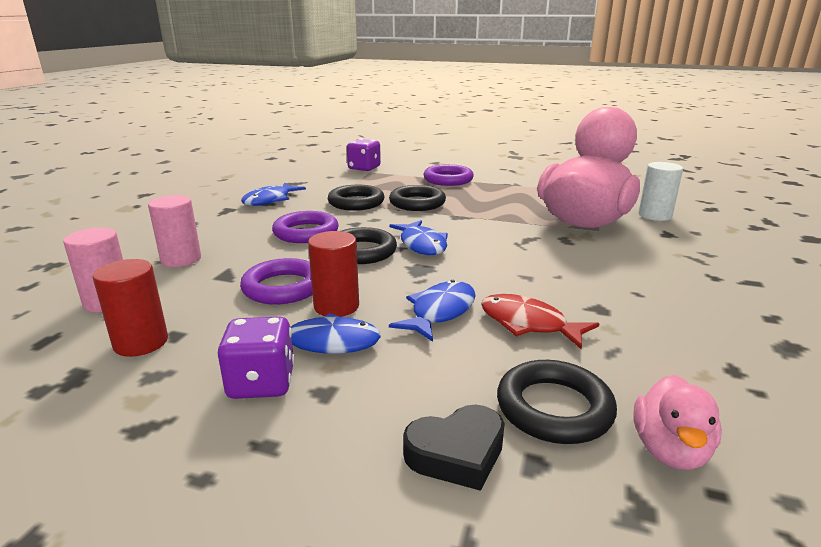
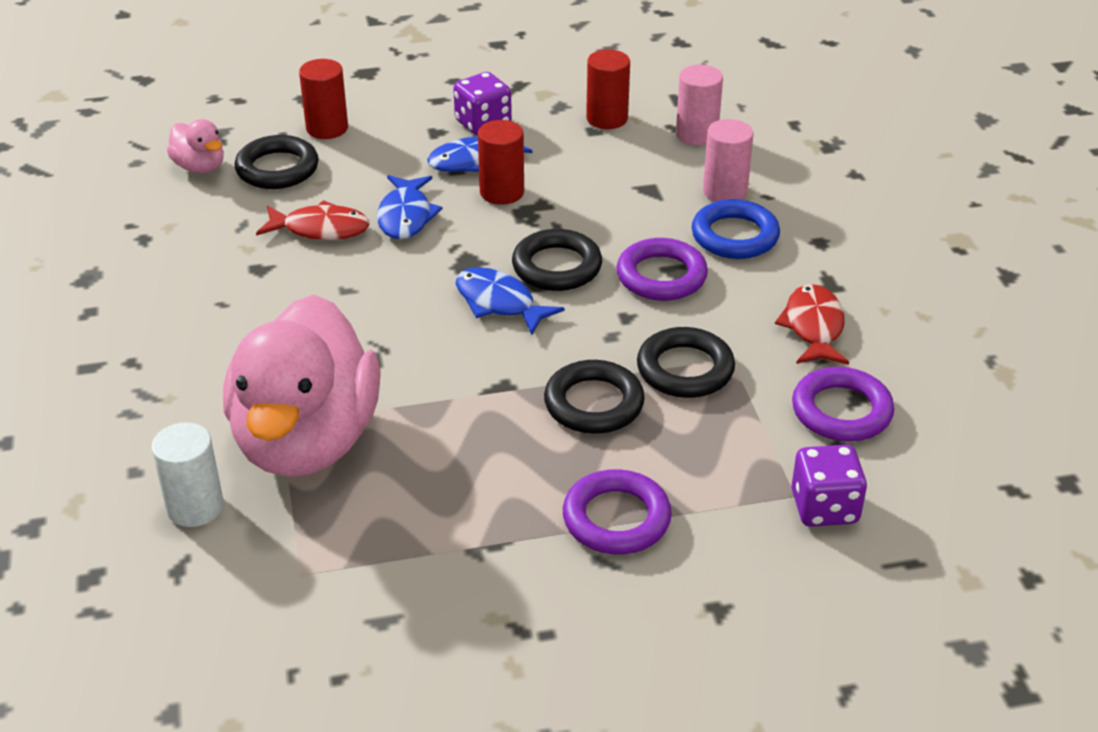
camera: 150 degrees right, 15 degrees up
(228, 237) = (735, 236): none -> blue ring
(270, 200) = (813, 327): blue fish -> red fish
(283, 287) = (574, 194): purple ring -> purple ring (841, 411)
(456, 453) = (327, 128): black heart -> red cylinder
(670, 450) = (200, 167): pink duck -> pink duck turned 150 degrees clockwise

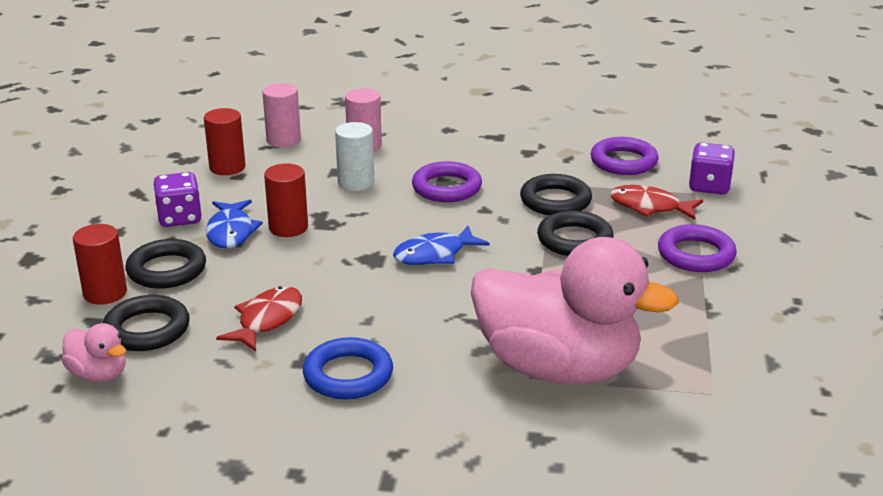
camera: 70 degrees left, 10 degrees down
(195, 507) = (617, 437): white cylinder -> white cylinder (356, 182)
(200, 167) = (98, 374): pink duck -> pink duck turned 60 degrees clockwise
(406, 216) = (284, 275): blue fish -> none
(557, 267) = (406, 223): black ring -> black ring (166, 270)
(735, 236) = (419, 154): blue ring -> blue ring (348, 375)
(813, 327) = (537, 151): red fish -> red fish (649, 207)

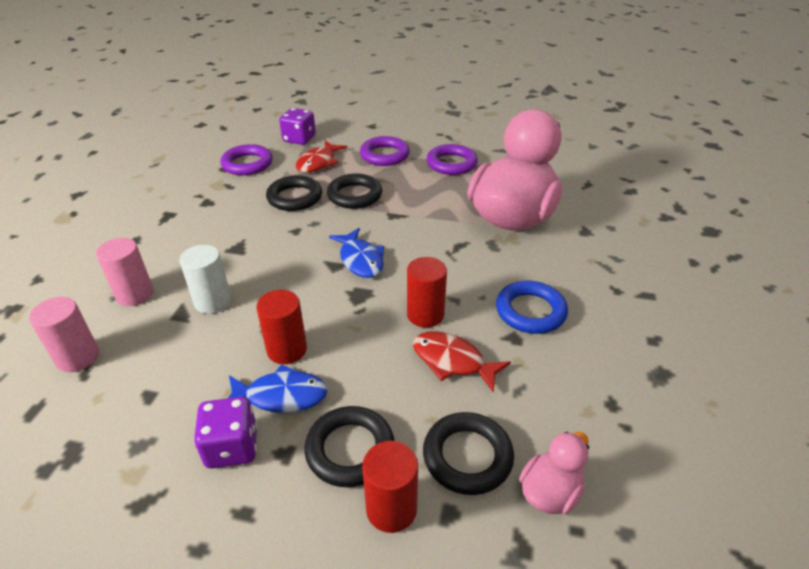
camera: 85 degrees left, 10 degrees up
(227, 167) = (120, 407): red cylinder -> red cylinder (425, 314)
(446, 188) = (249, 247): purple ring -> purple ring (451, 164)

